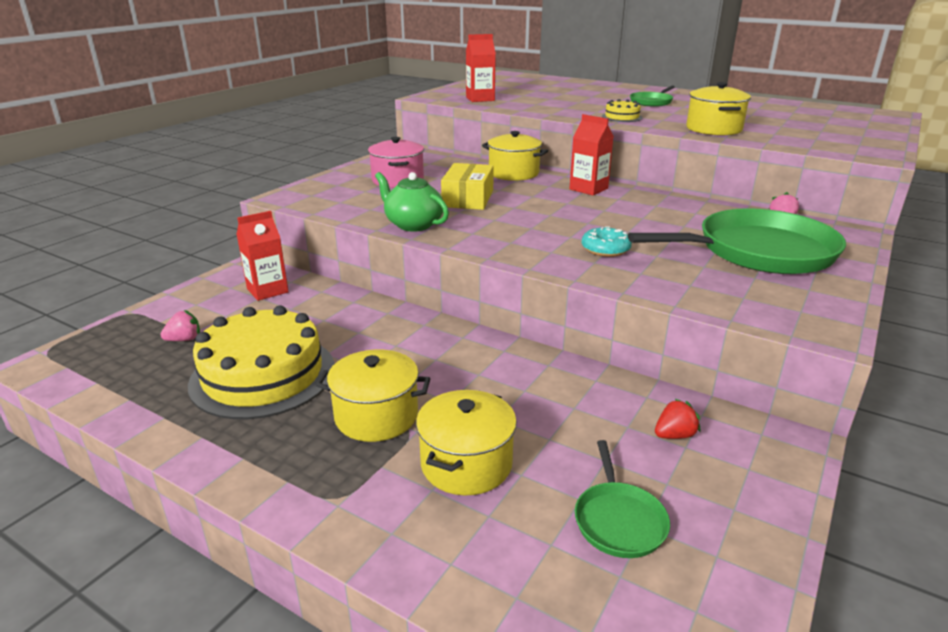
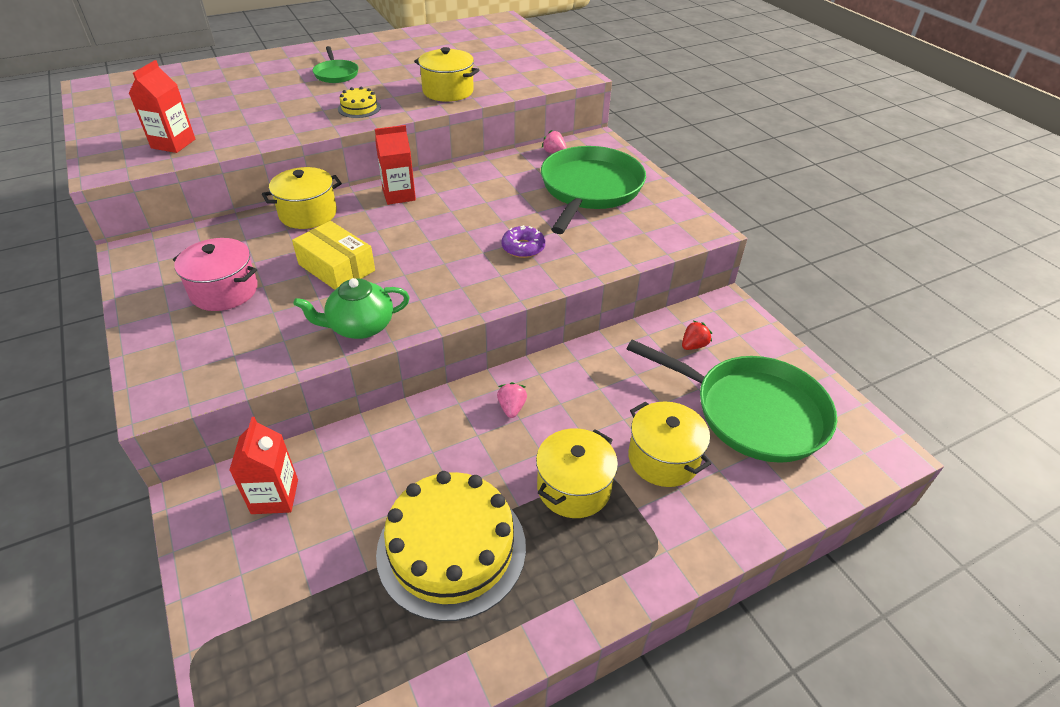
camera: 60 degrees left, 15 degrees up
(184, 339) = (320, 602): pink strawberry -> pink strawberry (511, 408)
(605, 249) = (523, 248): turquoise donut -> purple donut
(619, 520) = (753, 412): green pan -> green pan, size x2.15
(674, 435) = (693, 345): red strawberry -> red strawberry turned 45 degrees clockwise

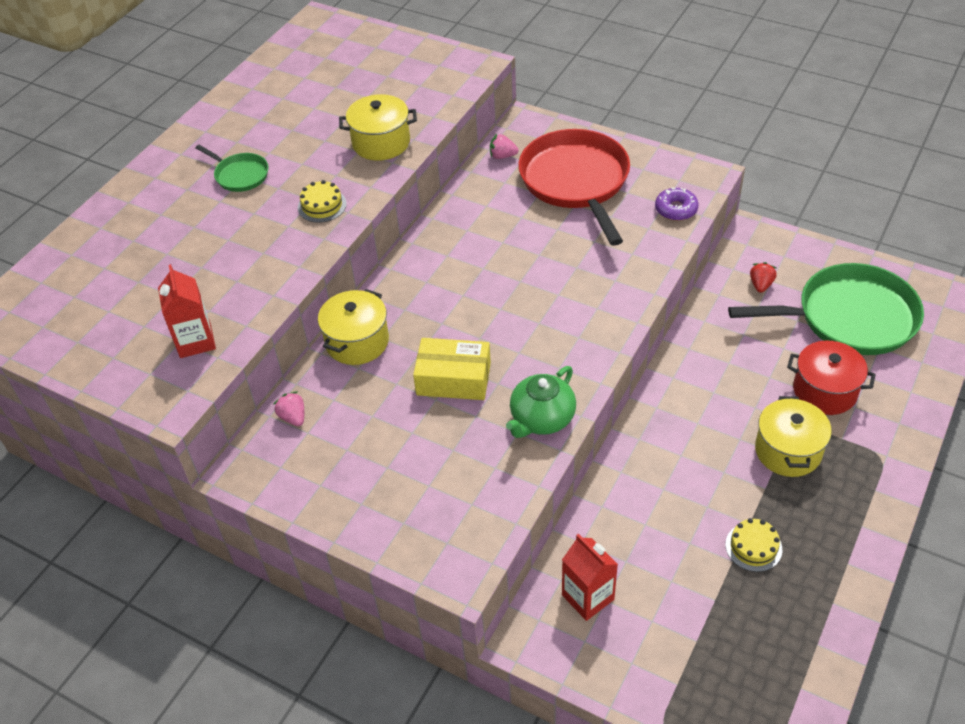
camera: 30 degrees left, 5 degrees up
(224, 291) = (384, 457): pink pot -> none
(399, 195) = (417, 277): red carton -> none
(451, 548) = (753, 547): yellow cake -> yellow cake, size x0.43
(511, 408) = (683, 418): pink strawberry -> pink strawberry (293, 417)
(523, 248) = (586, 272): purple donut -> purple donut (676, 209)
(589, 189) = (576, 181): green pan -> red pan
(663, 458) = (824, 391): yellow pot -> red pot

